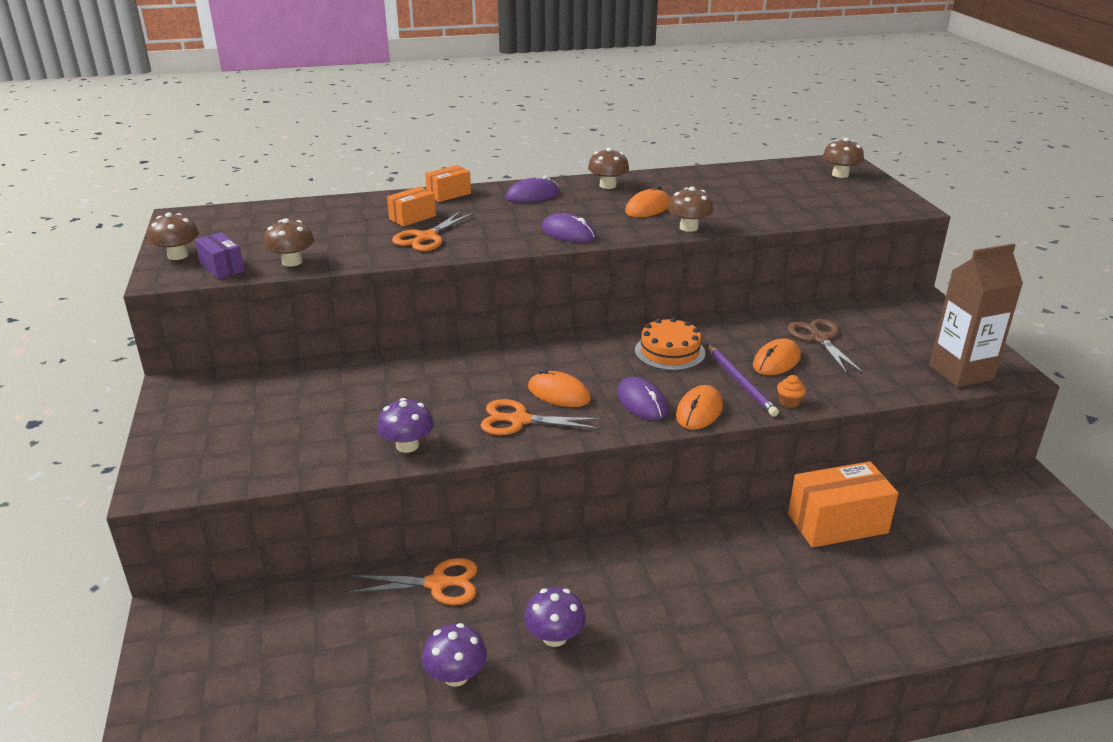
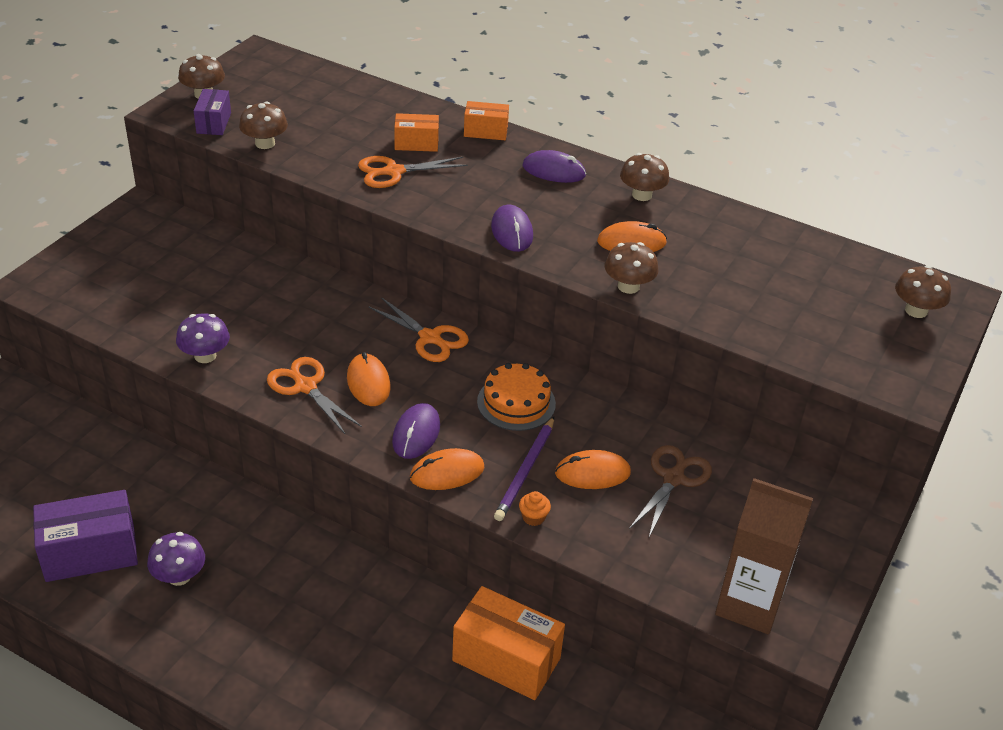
camera: 40 degrees right, 10 degrees up
(438, 583) = (165, 480): orange scissors -> orange scissors (430, 338)
(456, 675) = (90, 553): purple mushroom -> purple box

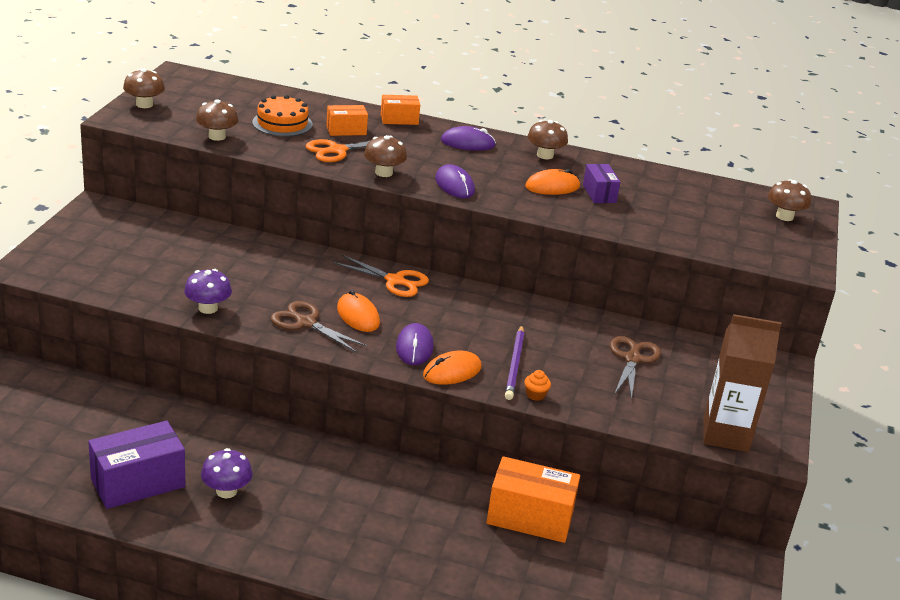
camera: 15 degrees left, 10 degrees down
(214, 123) = (164, 124): purple box -> purple box (599, 194)
(305, 386) = (305, 323): orange scissors -> brown scissors
(516, 402) = (486, 319): orange cake -> orange cake (282, 123)
(592, 473) = (568, 361): orange mouse -> none
(628, 286) = (564, 215): brown mushroom -> brown mushroom (384, 173)

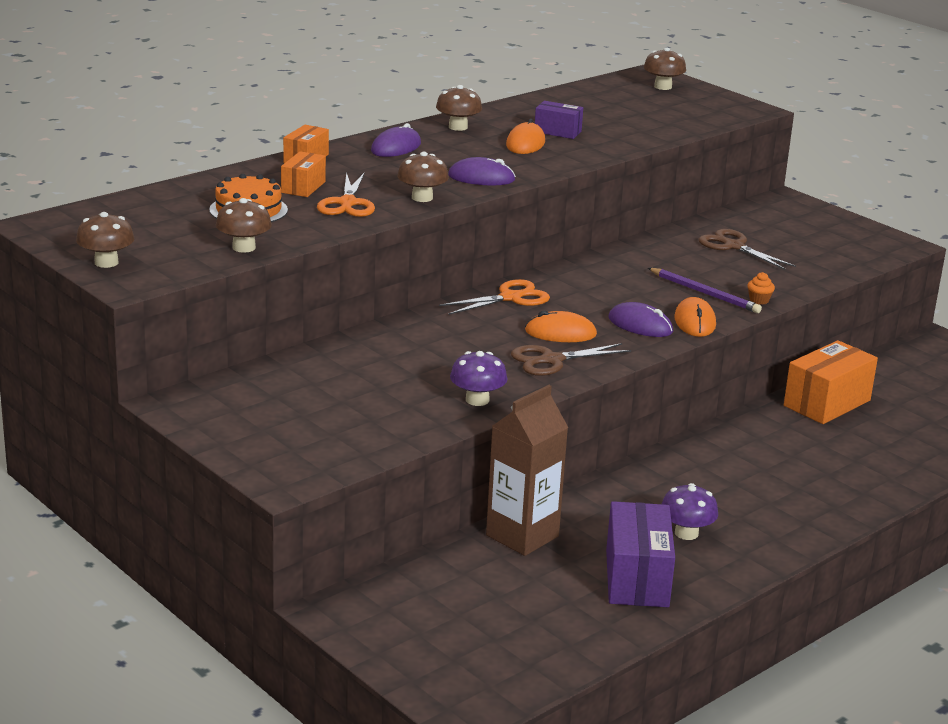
camera: 55 degrees left, 5 degrees down
(725, 435) = (868, 252): brown carton -> brown carton (522, 536)

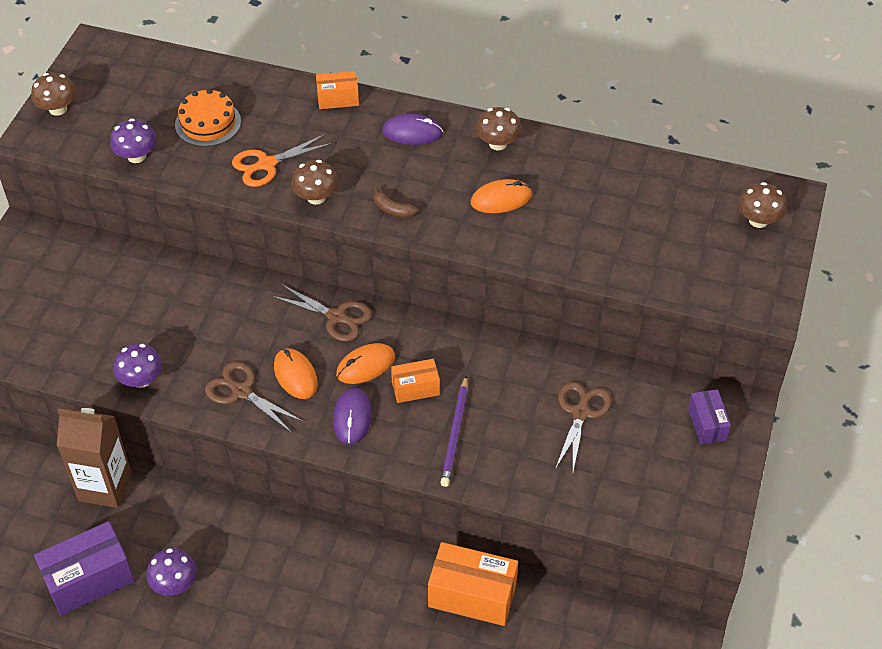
camera: 60 degrees right, 25 degrees up
(244, 247) = (136, 156): brown mushroom -> purple mushroom
(303, 187) = (278, 126): orange box -> orange box (415, 388)
(481, 178) = (392, 209): purple mouse -> brown banana
(511, 298) = (337, 317): orange scissors -> brown scissors
(557, 132) = (552, 205): purple box -> purple box (707, 424)
(694, 321) = (389, 450): orange mouse -> orange mouse (365, 365)
(759, 300) = (473, 476): orange cupcake -> none

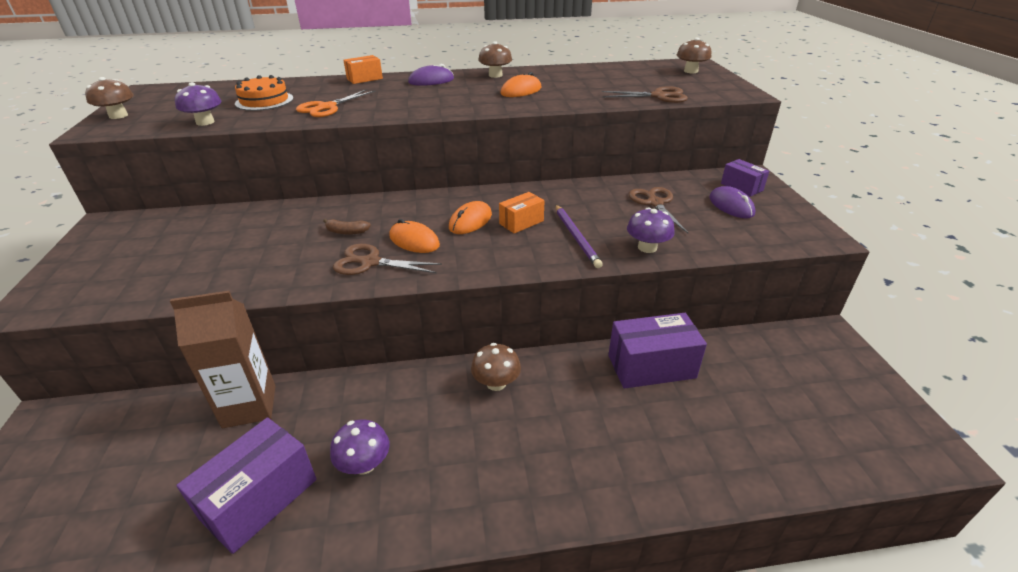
camera: 25 degrees left, 15 degrees down
(141, 379) = (263, 280): purple mushroom -> purple mushroom (647, 247)
(316, 197) = (379, 112): brown mushroom -> brown mushroom (496, 383)
(337, 317) = (426, 203): brown scissors -> brown scissors (659, 96)
(352, 417) = (483, 251): purple mouse -> purple mouse (731, 206)
(392, 209) = (446, 107): brown banana -> brown banana (346, 232)
(472, 595) = (651, 366): orange box -> purple box

